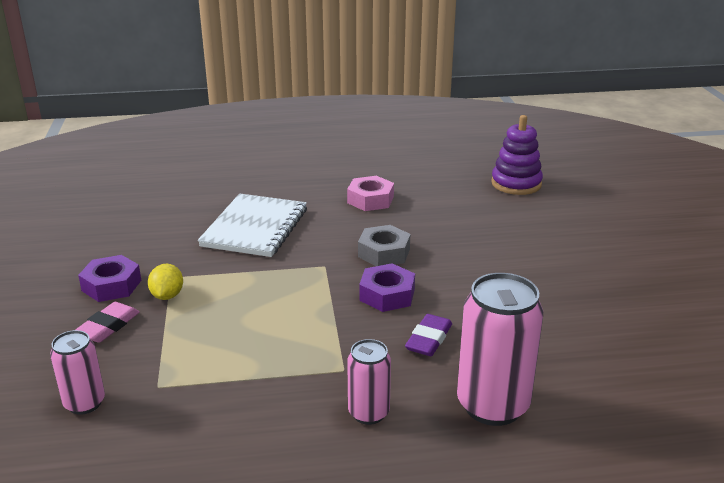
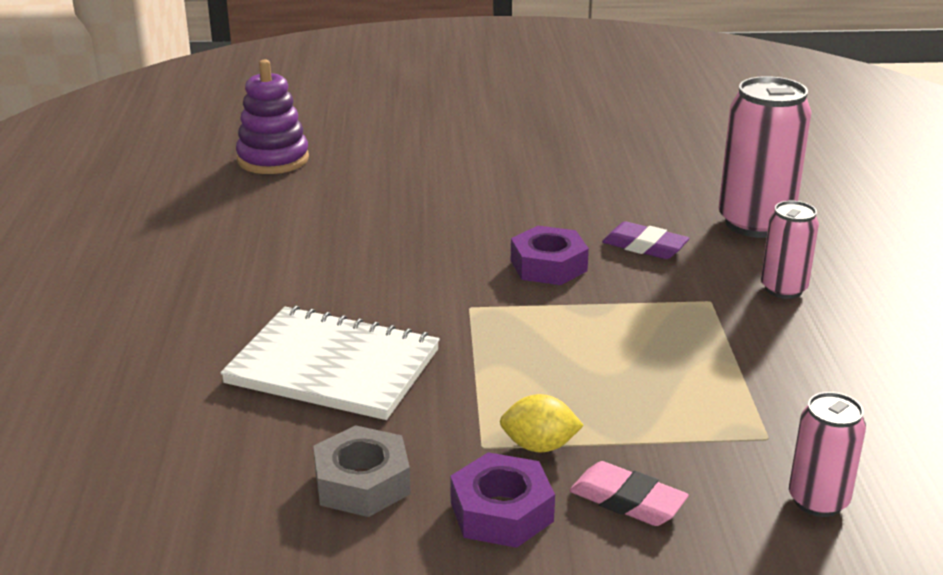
camera: 85 degrees left, 0 degrees up
(370, 200) = (275, 263): pink nut -> none
(384, 253) = (441, 262): grey nut -> grey nut (362, 483)

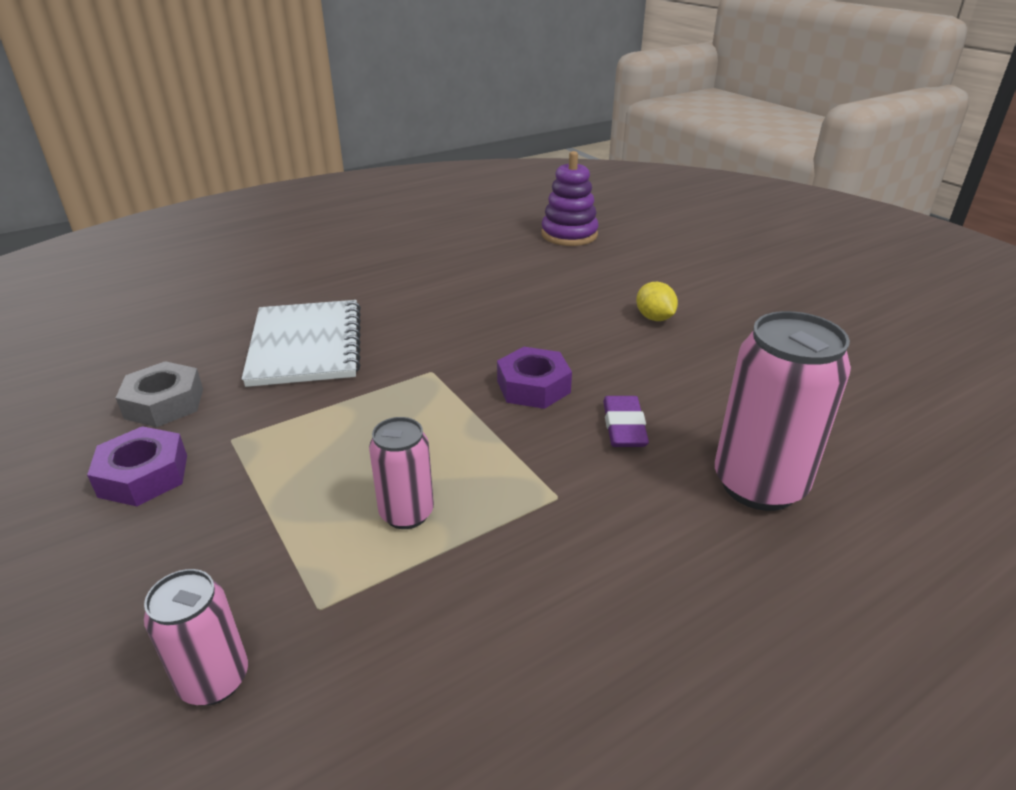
camera: 60 degrees right, 5 degrees up
(539, 446) = (242, 467): yellow lemon -> yellow lemon (654, 318)
(627, 501) = (177, 539): pink eraser -> none
(783, 289) = (633, 544): pink can -> pink can (406, 513)

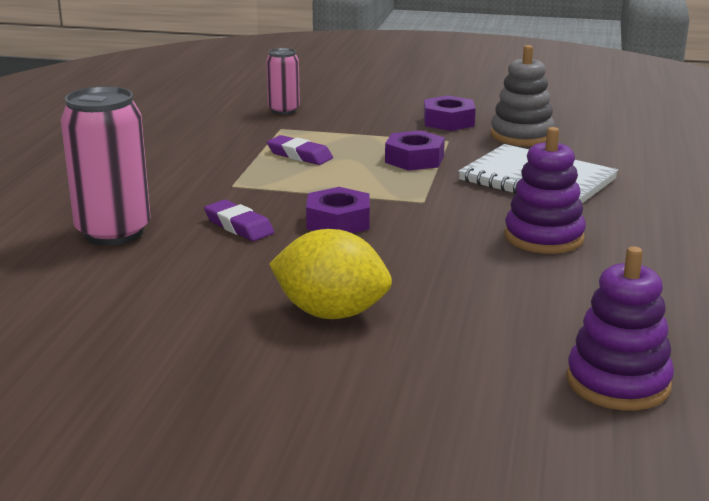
camera: 135 degrees right, 10 degrees down
(164, 403) = (522, 135): grey nut -> grey stacking toy
(323, 429) = (414, 159): none -> purple nut
(406, 513) = (299, 155): pink can -> purple eraser
(428, 302) = (544, 237): none -> purple stacking toy
(654, 318) = (331, 313): yellow lemon -> yellow lemon, size x1.80

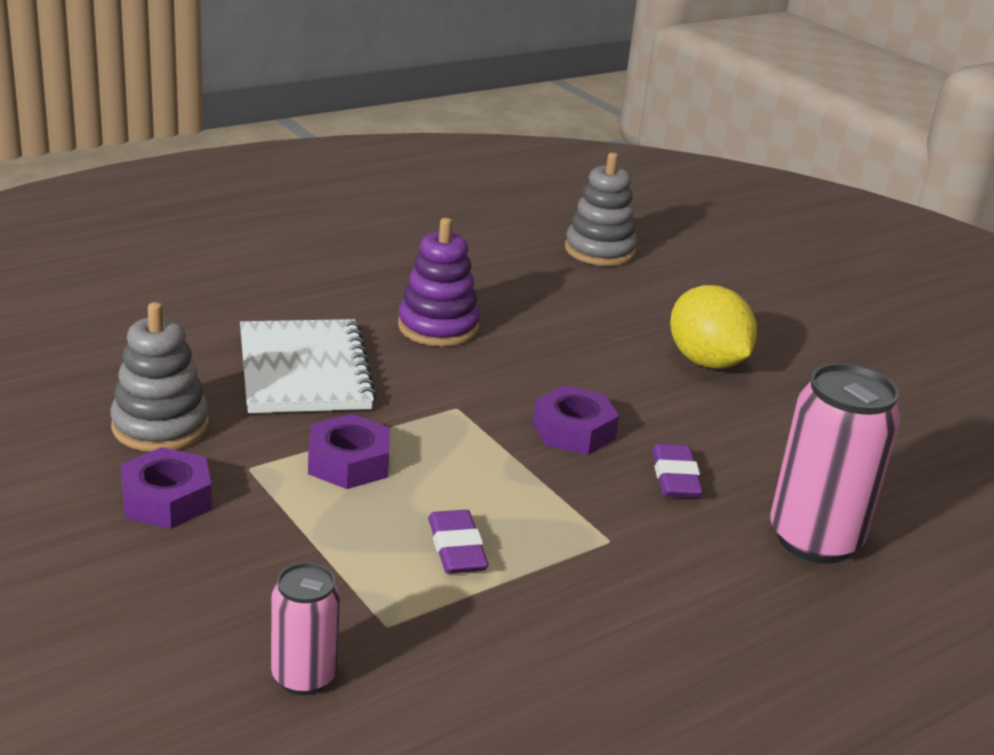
camera: 140 degrees left, 5 degrees up
(618, 383) = (599, 251): purple stacking toy -> grey stacking toy

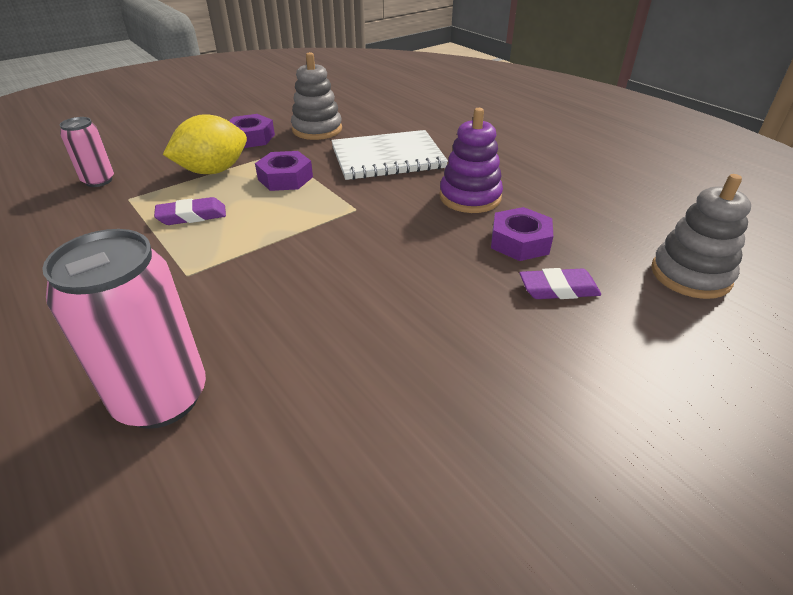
camera: 90 degrees right, 10 degrees up
(573, 431) = (334, 259): purple nut -> purple nut (519, 242)
(675, 477) = (268, 311): purple eraser -> purple eraser (558, 289)
(706, 361) = (484, 343): yellow lemon -> yellow lemon (213, 171)

